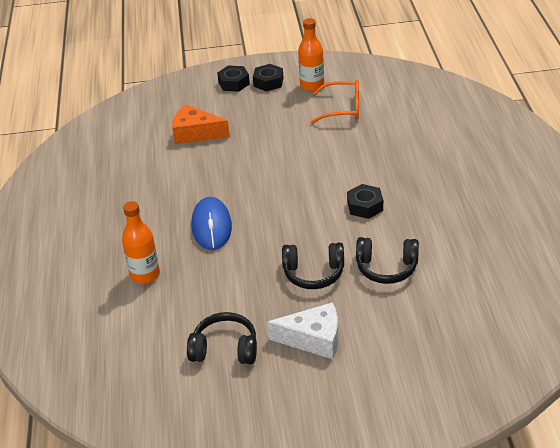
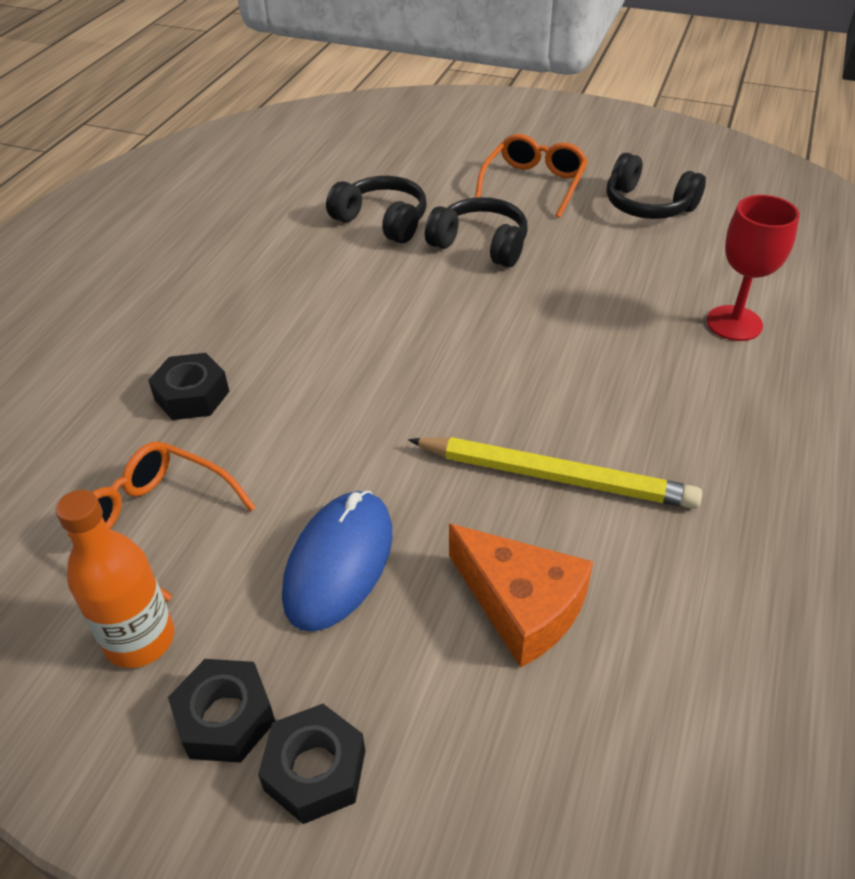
camera: 155 degrees left, 5 degrees up
(145, 275) = (734, 323): orange bottle -> red goblet
(203, 173) = (556, 477): none -> yellow pencil
(211, 226) = (592, 361): blue mouse -> blue mouse (339, 563)
(313, 339) = (534, 184): white cheese -> orange glasses
(365, 206) = (328, 304): black nut -> black nut (192, 395)

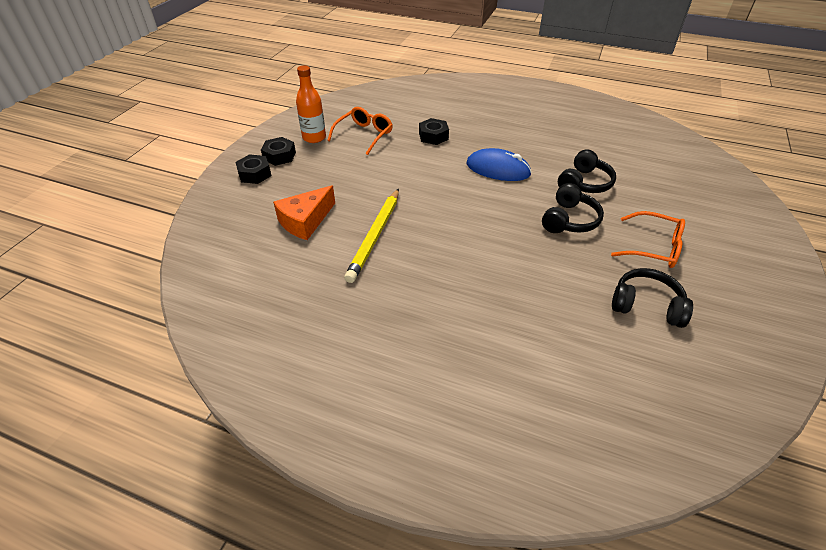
camera: 90 degrees right, 0 degrees up
(339, 563) = (337, 176): blue mouse -> blue mouse (498, 169)
(648, 205) = (646, 305): black headphones -> black headphones turned 75 degrees clockwise
(734, 323) = (504, 329): red goblet -> none

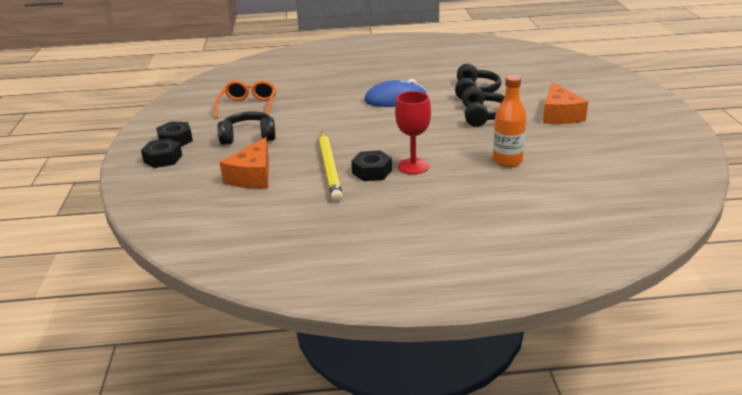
camera: 25 degrees left, 15 degrees down
(314, 138) = (198, 119): orange bottle -> orange bottle (507, 161)
(433, 136) = (316, 92): black nut -> black nut (372, 172)
(451, 263) = (413, 166): none -> red goblet
(646, 305) = (582, 148): black headphones -> black headphones (248, 137)
(654, 247) = (560, 115): orange glasses -> orange cheese

